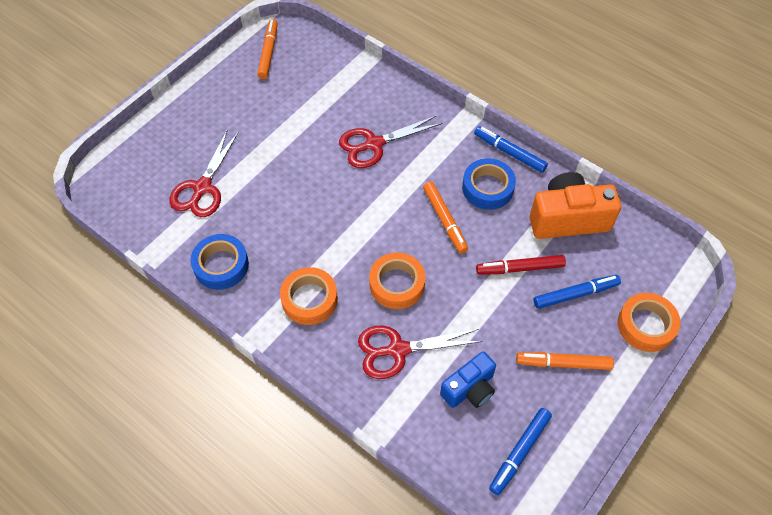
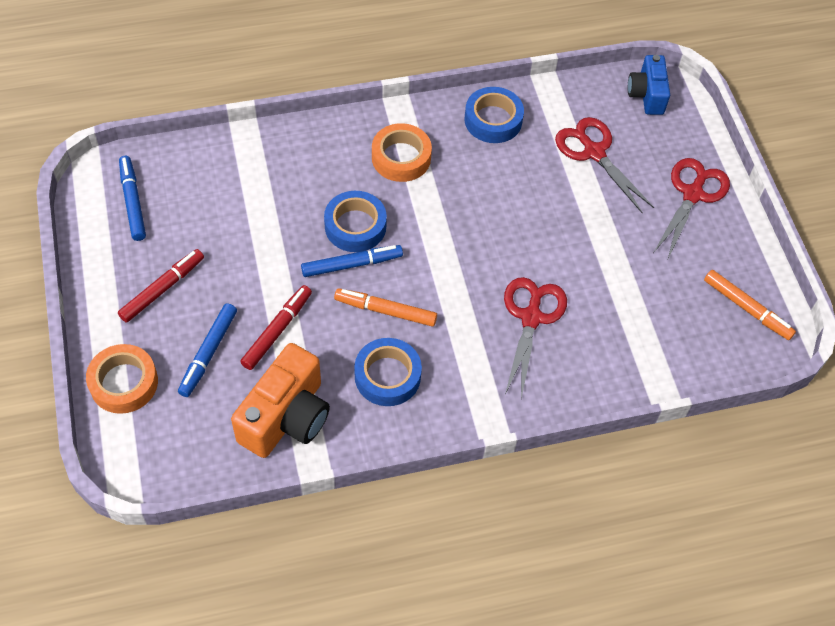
camera: 125 degrees right, 0 degrees up
(397, 284) = (355, 226): orange tape -> blue tape
(398, 350) = (295, 185): red scissors -> red scissors (692, 194)
(469, 389) = (213, 208): blue camera -> blue camera (647, 95)
(509, 152) = (412, 432): blue marker -> blue marker (352, 264)
(563, 363) = (162, 289): orange marker -> red marker

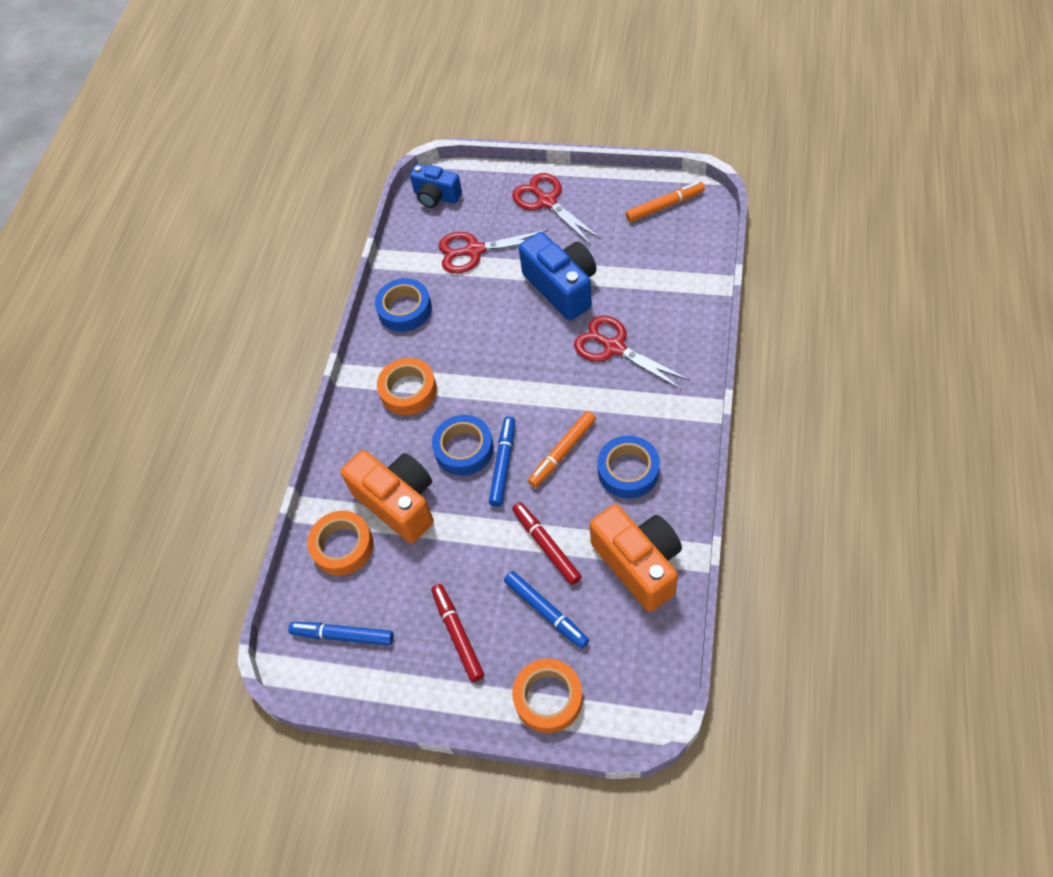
camera: 55 degrees left, 0 degrees up
(218, 168) = (343, 546): none -> orange tape
(277, 194) = (398, 503): none -> orange camera
(585, 245) = (562, 287): none -> blue camera

